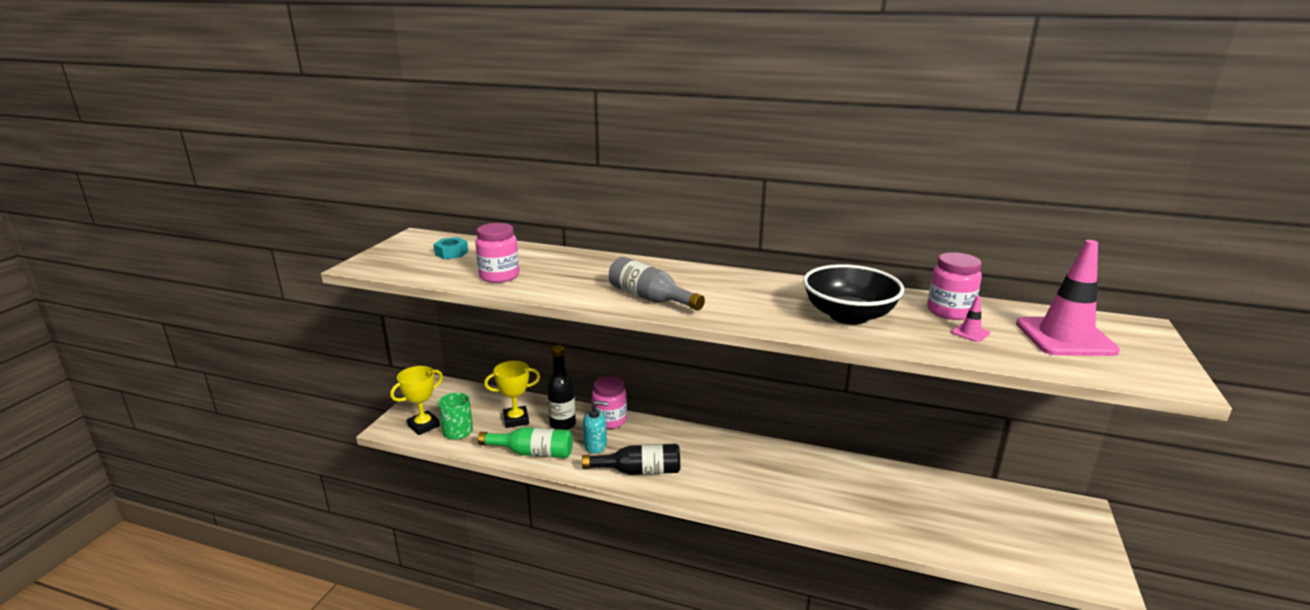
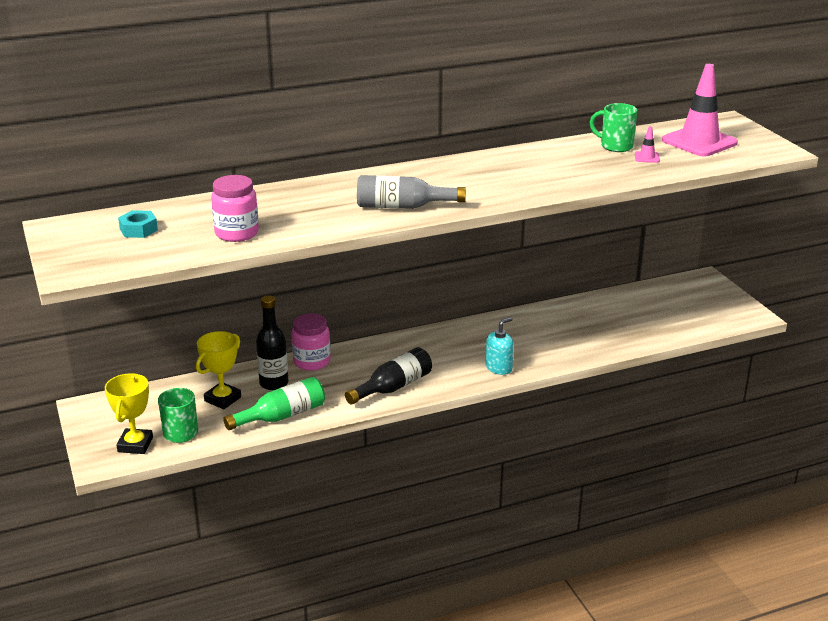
camera: 40 degrees left, 5 degrees up
(595, 445) = (329, 386): turquoise soap dispenser -> turquoise soap dispenser (499, 368)
(848, 315) = (560, 171): black bowl -> none
(949, 311) = (615, 146): pink jar -> green mug

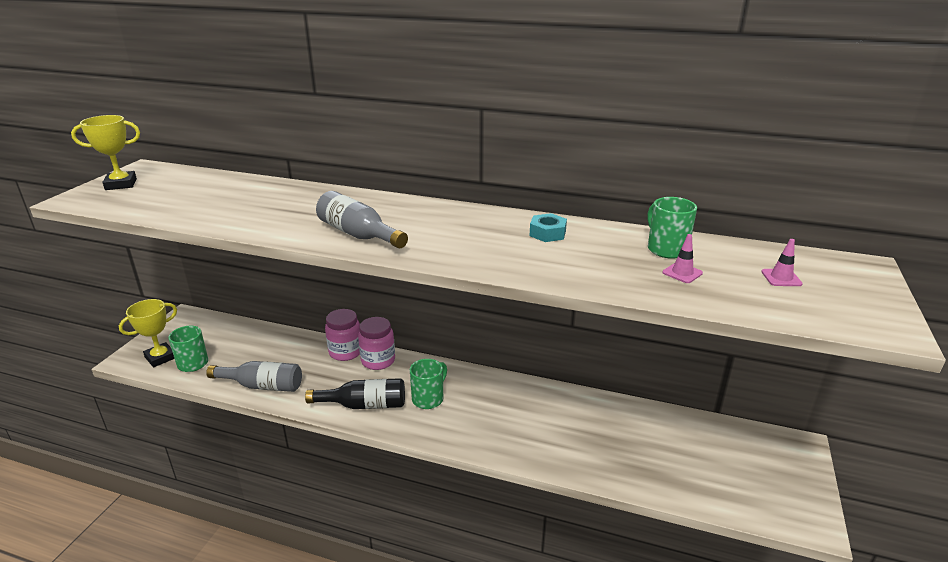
camera: 40 degrees right, 0 degrees up
(138, 230) = (172, 186): turquoise nut -> turquoise nut (547, 233)
(223, 399) = (253, 351): yellow trophy -> yellow trophy (121, 184)
(237, 233) = (211, 210): pink jar -> pink jar (378, 361)
(274, 383) = (298, 356): black bottle -> none
(281, 416) = (262, 386): green bottle -> grey bottle
(436, 360) = (428, 399): none -> green mug
(499, 368) = (466, 434): turquoise soap dispenser -> none
(699, 142) = (781, 278): pink traffic cone -> pink traffic cone, size x0.40

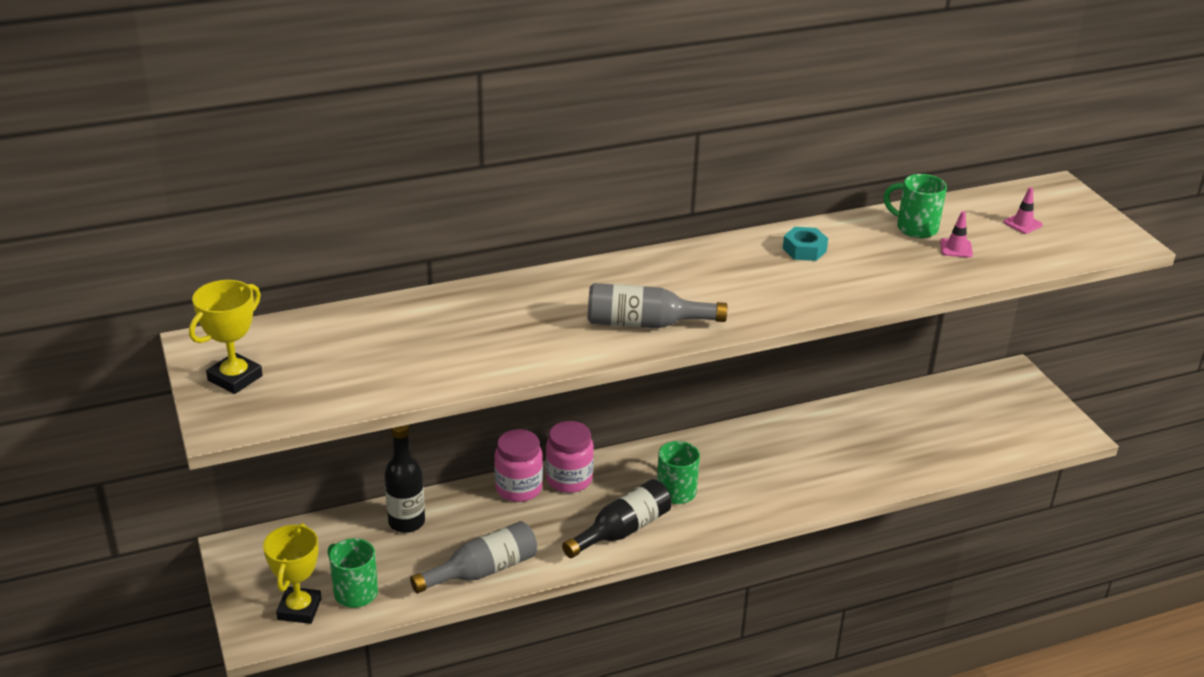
camera: 40 degrees left, 5 degrees up
(268, 341) = (406, 522): none -> black bottle

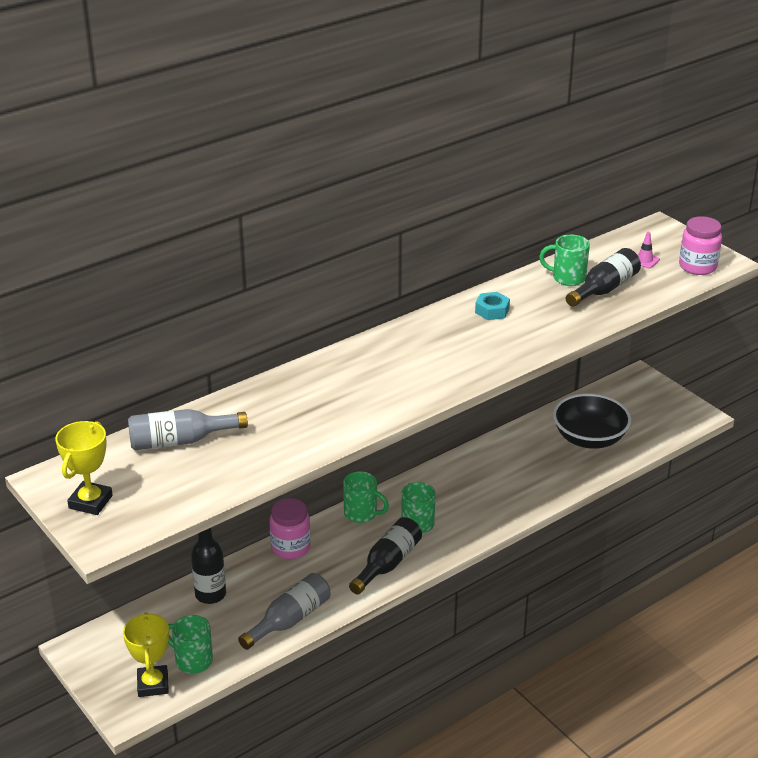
camera: 15 degrees left, 0 degrees up
(569, 479) = (328, 532): pink jar -> pink jar (697, 266)
(616, 467) = (361, 514): none -> green mug
(645, 324) = (397, 393): grey bottle -> grey bottle (180, 441)
(924, 434) = (589, 438): none -> black bowl
(956, 248) = (604, 289): pink traffic cone -> black bottle

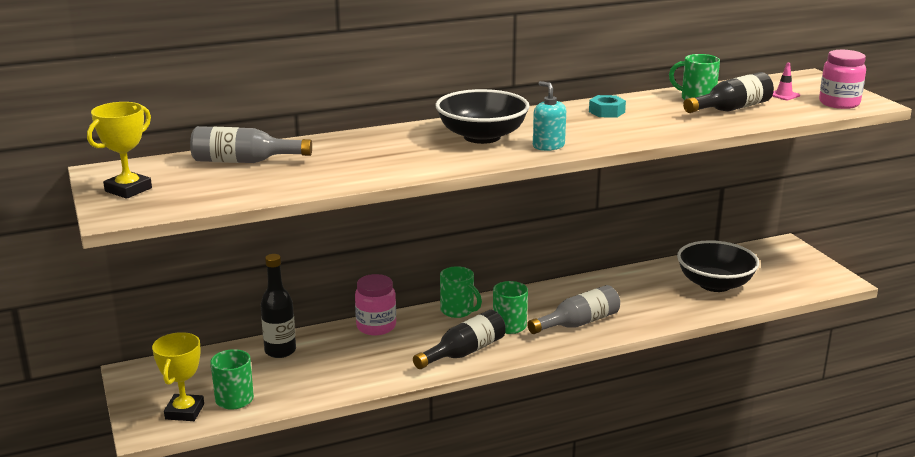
camera: 15 degrees right, 10 degrees down
(289, 620) = (344, 382): grey bottle -> grey bottle (578, 323)
(391, 367) = (482, 137): none -> black bowl
(459, 372) = (548, 146): none -> turquoise soap dispenser

